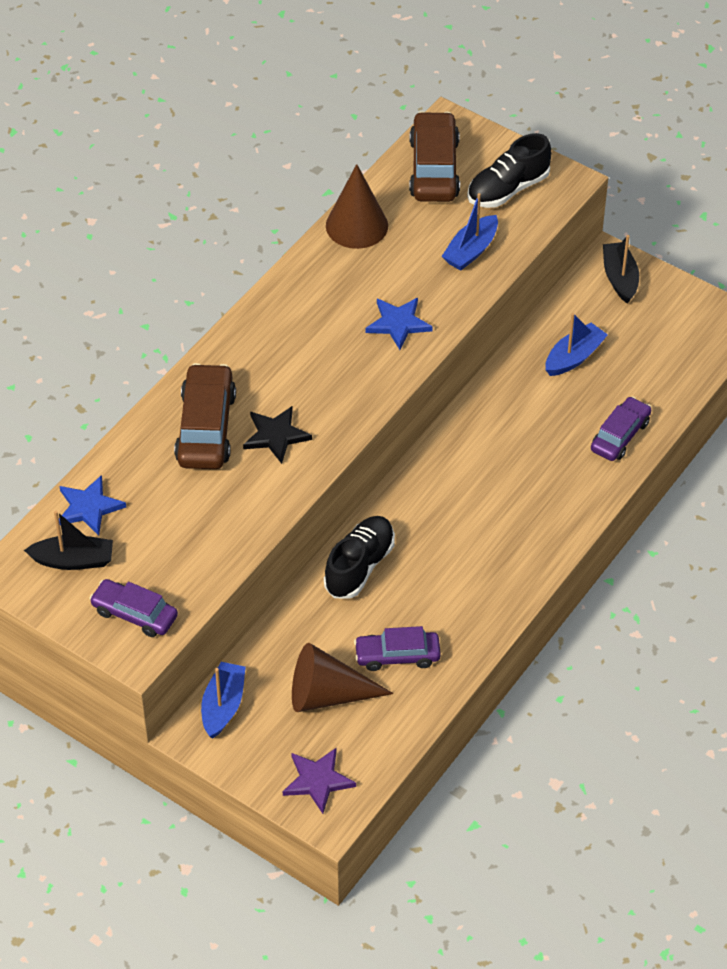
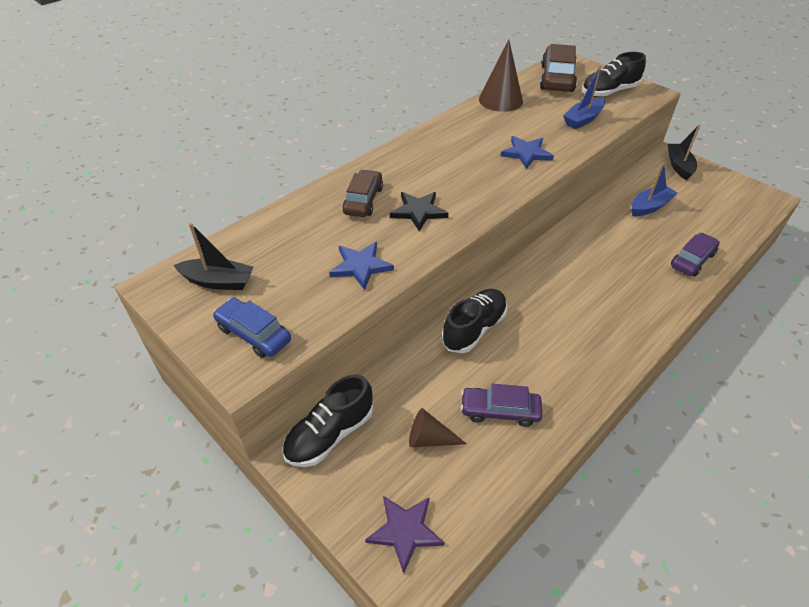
camera: 10 degrees right, 5 degrees down
(89, 507) = (249, 243): blue star -> blue star (361, 266)
(134, 614) = (254, 334): purple car -> blue car
(206, 428) = (363, 200): brown car -> brown car, size x0.65
(223, 706) = (330, 434): blue boat -> black shoe
(327, 694) = (429, 439): brown cone -> brown cone, size x0.59

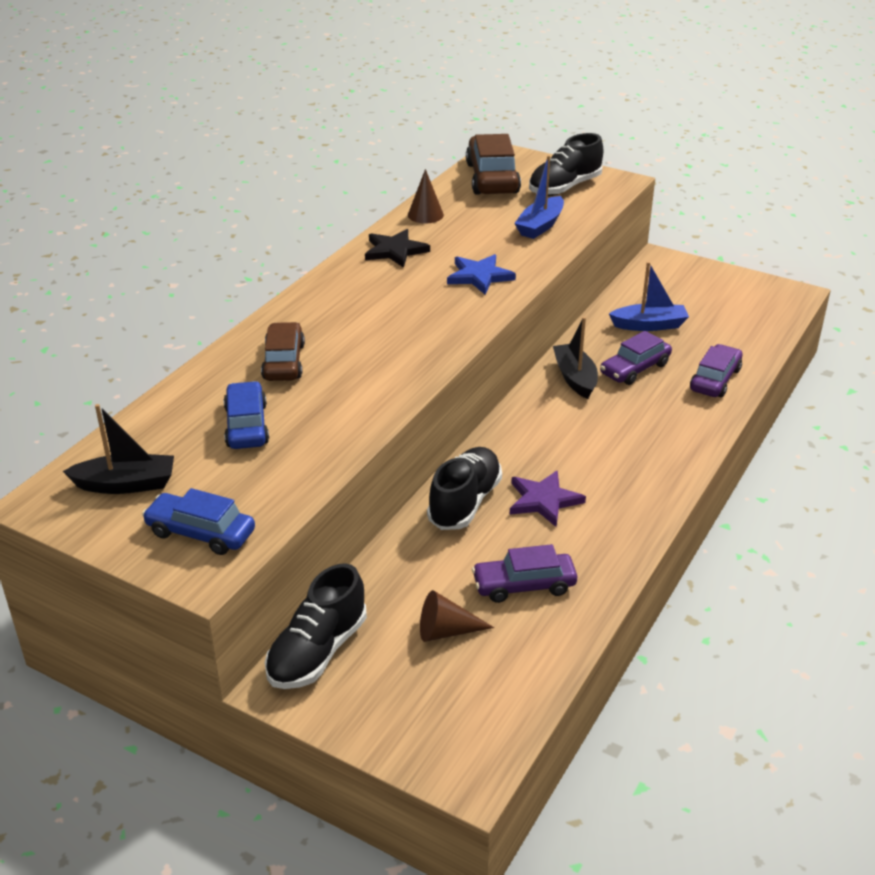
camera: 15 degrees left, 10 degrees down
(319, 248) = (246, 425): none -> blue car
(361, 266) = (310, 437): blue star -> none
(405, 531) = (447, 730): purple star -> purple star (543, 500)
(418, 211) = (362, 364): black star -> black star (395, 251)
(500, 100) = (425, 215): brown cone -> brown cone, size x0.59
(630, 240) = (635, 369): none -> purple car
(650, 206) = (649, 325): blue boat -> blue boat turned 45 degrees clockwise
(679, 166) = (674, 271): black boat -> black boat (575, 378)

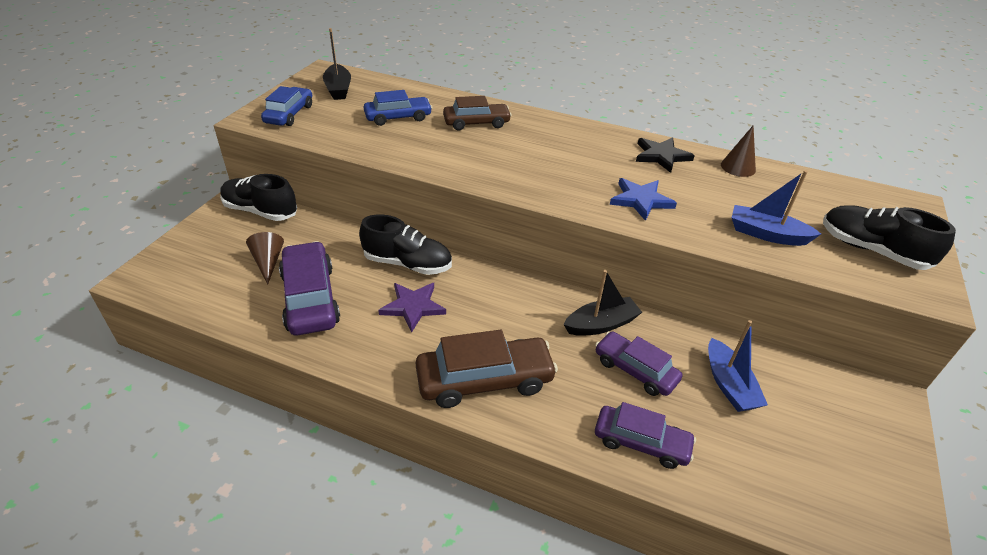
camera: 80 degrees right, 5 degrees up
(492, 178) = (848, 201): brown car -> brown car (485, 380)
(524, 585) = (310, 298): purple car -> purple car, size x1.53

